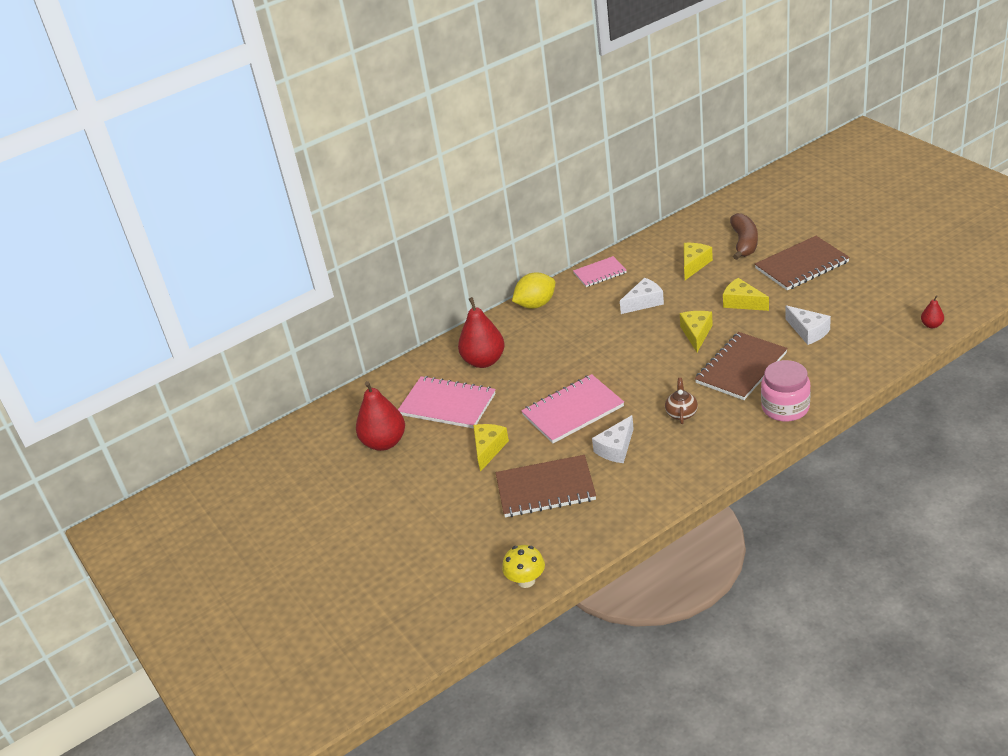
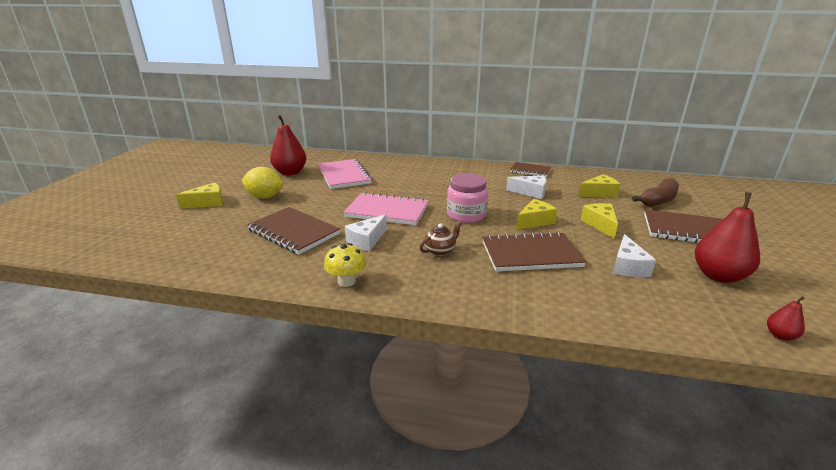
camera: 40 degrees right, 10 degrees down
(484, 361) = (397, 171): red pear -> red pear (718, 276)
(488, 449) = (315, 200): yellow cheese -> yellow cheese (208, 203)
(526, 580) = (180, 263): yellow mushroom -> yellow mushroom (346, 281)
(536, 304) = (469, 165): yellow lemon -> yellow lemon (265, 197)
(600, 273) = (530, 171): pink notebook -> brown notebook
(616, 448) = (367, 240): white cheese -> white cheese turned 45 degrees counterclockwise
(785, 407) = (519, 297): pink jar -> pink jar (466, 215)

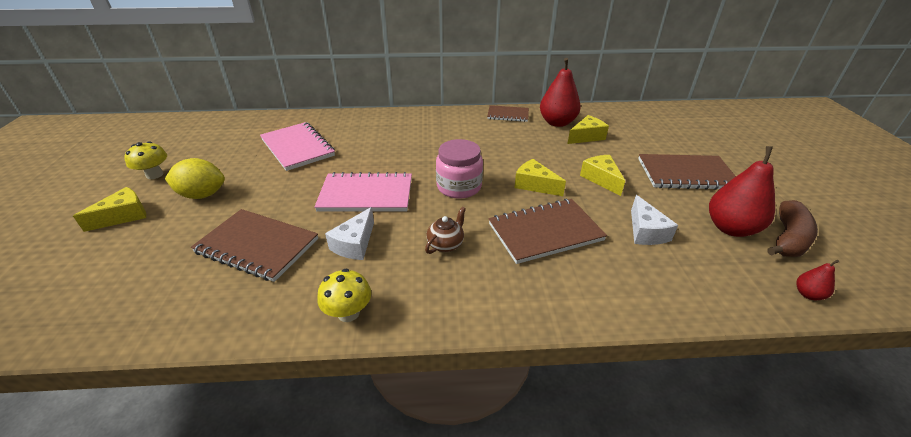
camera: 15 degrees left, 10 degrees up
(235, 181) = (155, 175): none -> yellow mushroom
(290, 172) = (226, 151): red pear -> red pear (557, 123)
(531, 192) = (518, 145): white cheese -> none
(534, 221) = (534, 185): yellow cheese -> yellow cheese turned 90 degrees counterclockwise
(658, 200) = (645, 139): brown banana -> brown banana (788, 239)

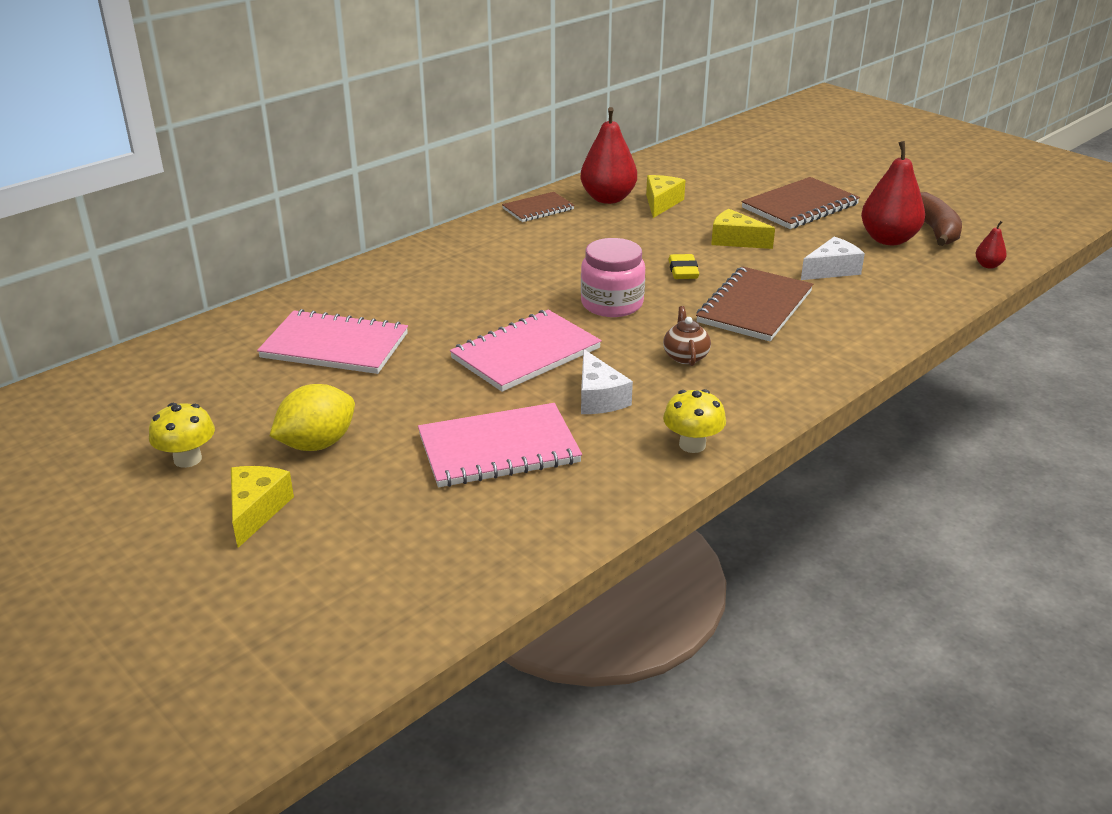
camera: 40 degrees left, 5 degrees down
(257, 246) = (498, 449): brown notebook -> pink notebook
(534, 185) = (683, 271): yellow cheese -> yellow eraser
(645, 231) = (832, 270): white cheese -> white cheese turned 75 degrees counterclockwise

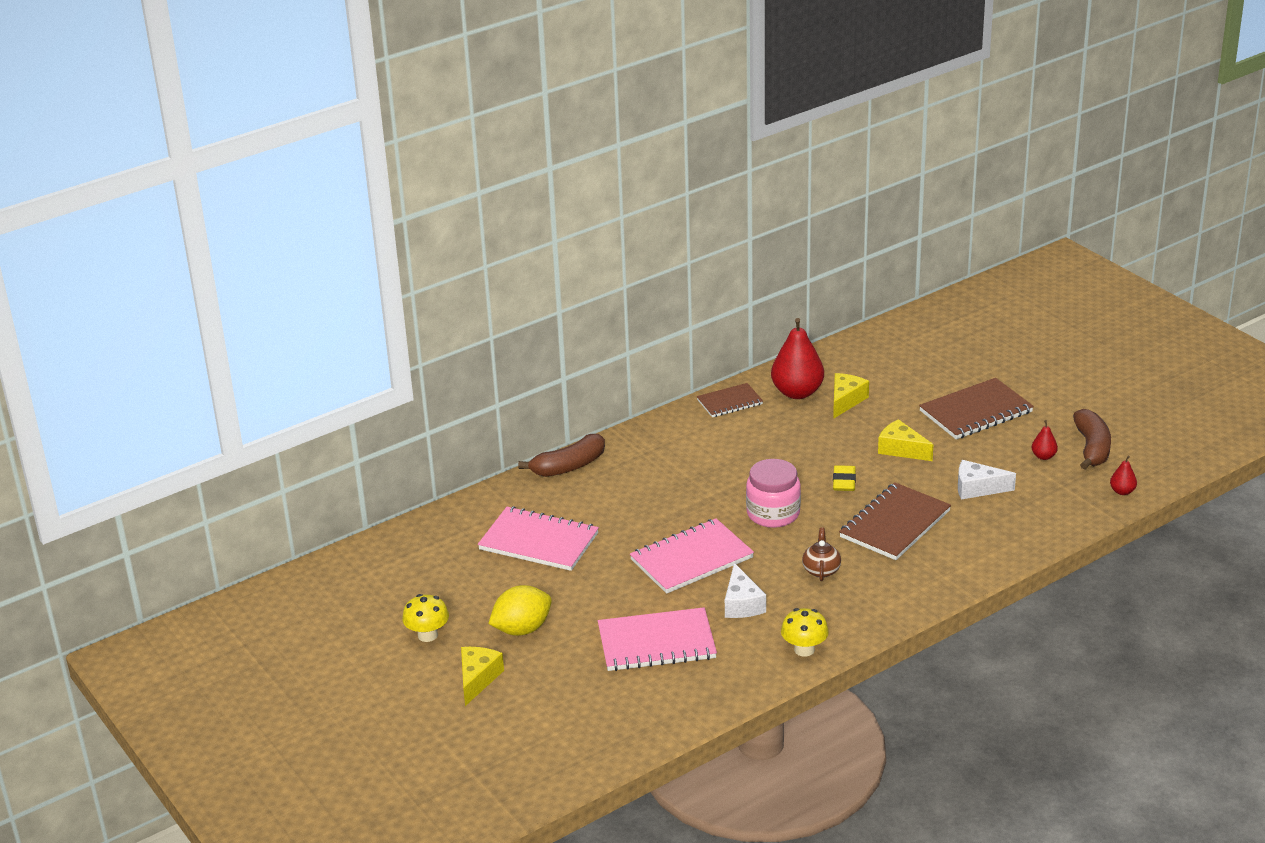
camera: 10 degrees right, 0 degrees up
(366, 271) = (568, 466): none -> brown banana
(832, 270) = (977, 488): white cheese -> white cheese turned 150 degrees counterclockwise
(888, 239) = (1043, 456): red pear -> red pear, size x0.46

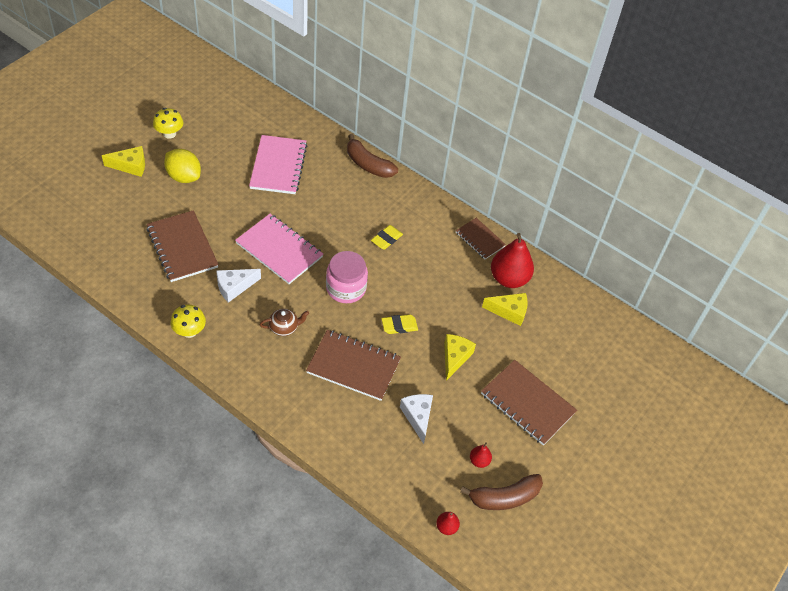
camera: 65 degrees right, 20 degrees up
(656, 643) = (182, 247): pink notebook -> brown notebook
(704, 471) = (386, 239): none -> yellow eraser

